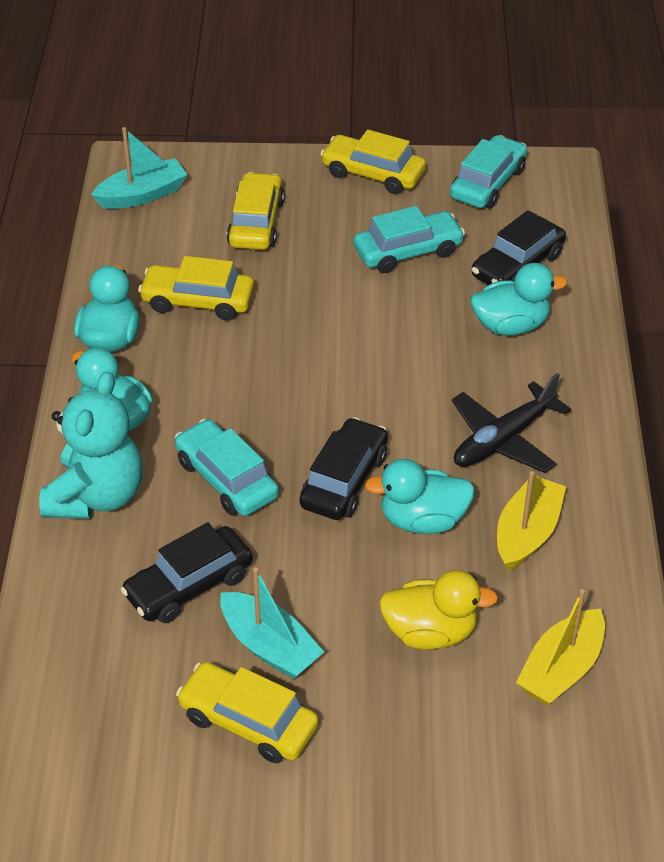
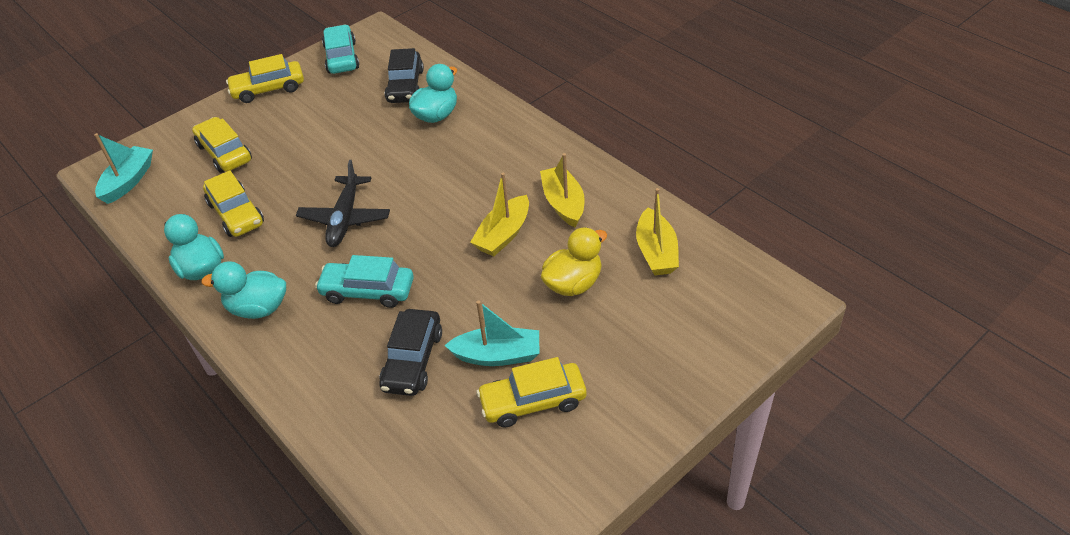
camera: 40 degrees left, 0 degrees up
(96, 496) = (296, 356): turquoise teddy bear -> none
(198, 301) = (236, 214): yellow car -> yellow car turned 90 degrees counterclockwise
(344, 480) = (437, 245): black car -> none
(408, 251) = (336, 114): turquoise car -> none
(422, 520) = (503, 235): turquoise duck -> yellow boat
(503, 439) = (498, 169): black plane -> black plane (345, 218)

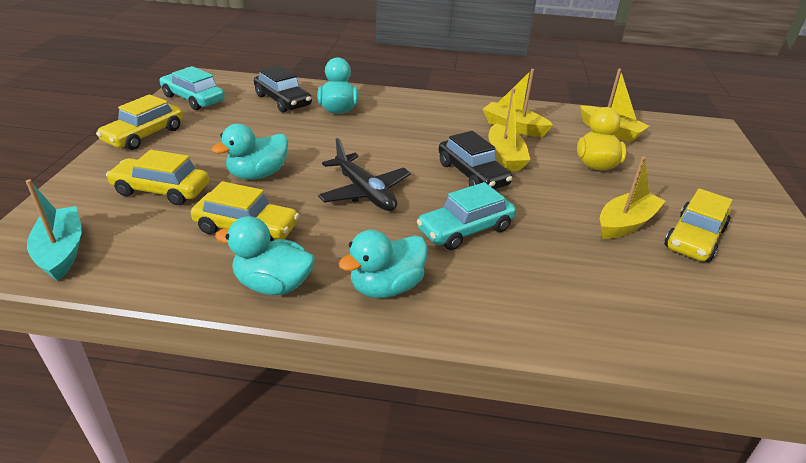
camera: 45 degrees left, 10 degrees down
(296, 165) = (258, 174): none -> turquoise duck
(413, 360) = (578, 256): black car -> black car (472, 174)
(497, 355) = (625, 224): turquoise boat -> yellow boat

